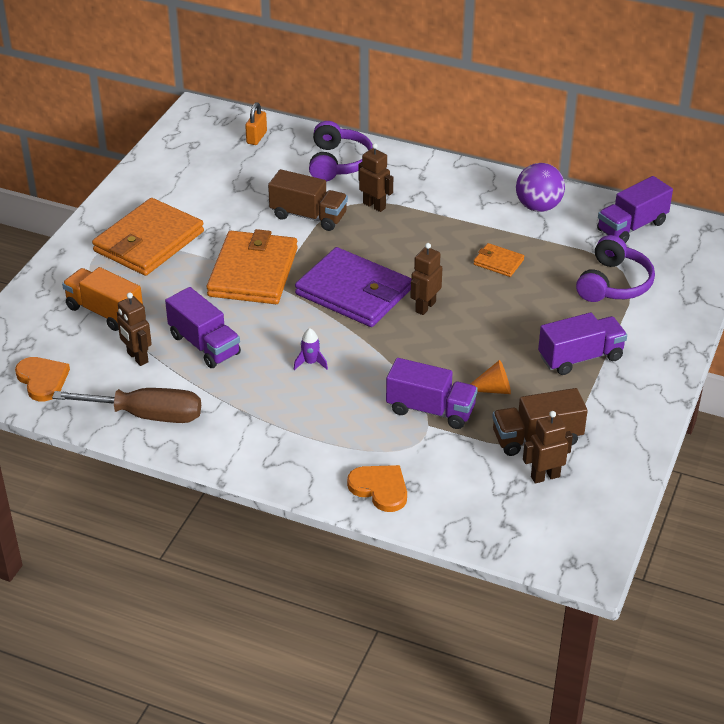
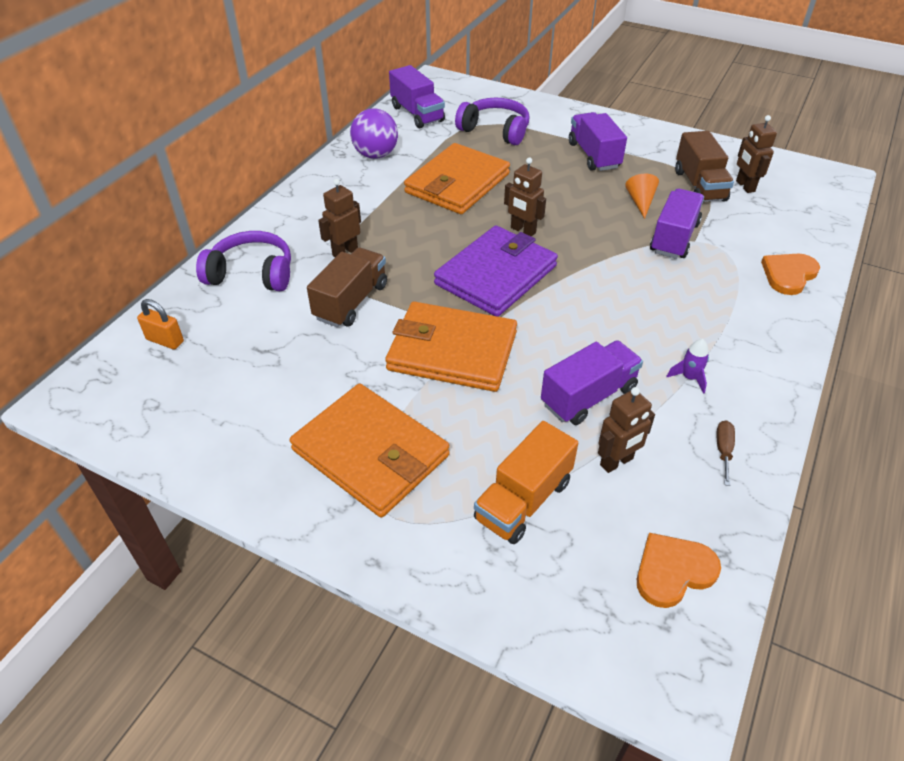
camera: 85 degrees left, 5 degrees up
(147, 415) = (723, 450): brown screwdriver -> brown screwdriver, size x0.42
(310, 363) = (614, 311): purple rocket -> purple rocket (689, 378)
(498, 262) = (457, 183): orange wallet -> orange wallet, size x2.21

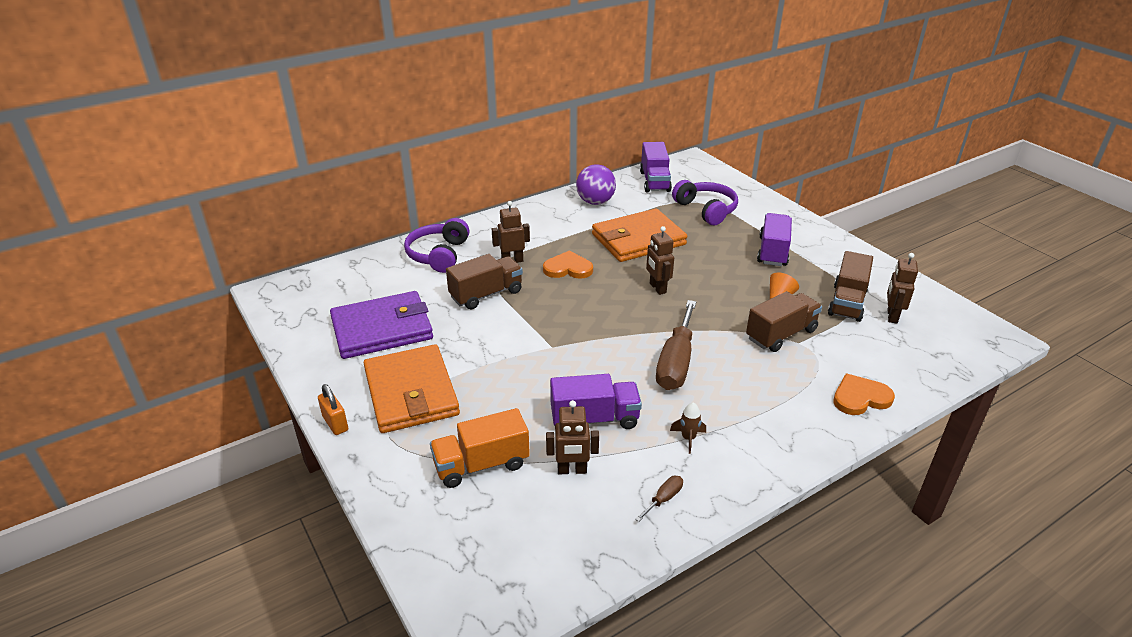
camera: 30 degrees right, 10 degrees down
(165, 340) = (351, 277): orange padlock -> orange padlock (335, 423)
(252, 274) = (439, 255): purple headphones -> purple headphones turned 120 degrees counterclockwise
(452, 351) = (524, 351): orange wallet -> none
(496, 275) = (606, 312): purple wallet -> purple wallet (382, 329)
(610, 303) = (676, 363): none -> brown screwdriver
(673, 571) = (542, 557): orange heart -> orange heart (568, 268)
(674, 238) = (781, 334): purple truck -> brown truck
(689, 378) = (688, 438): purple rocket -> brown rocket

